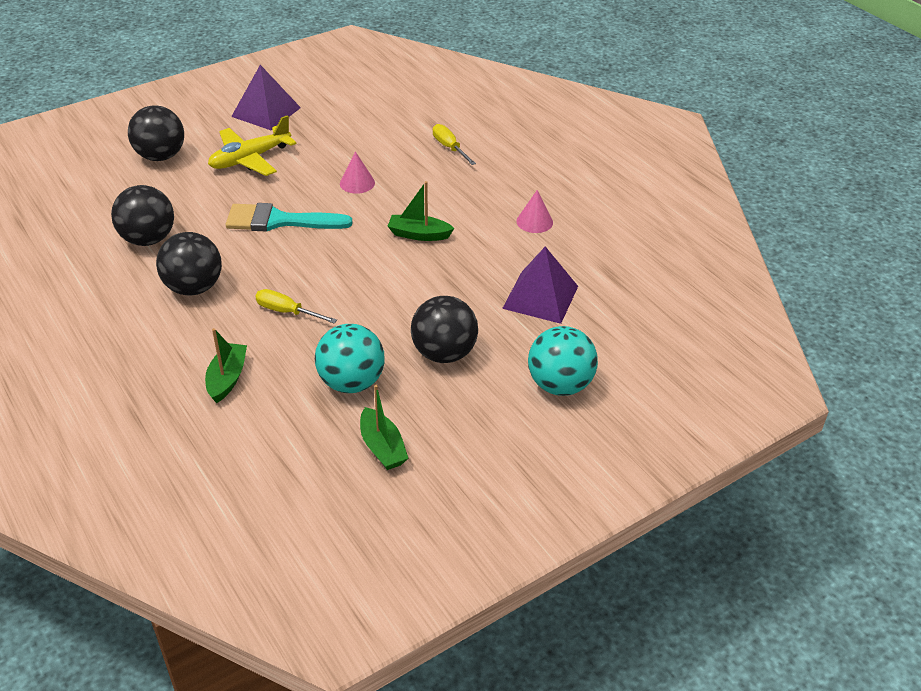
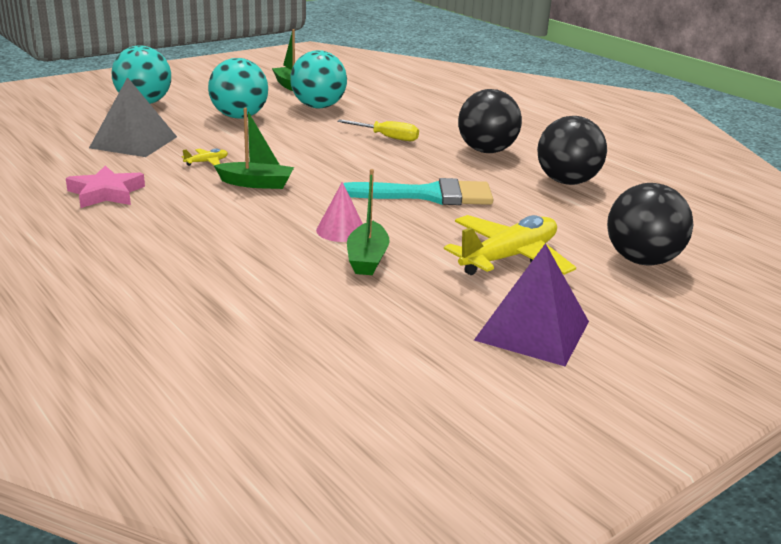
camera: 175 degrees right, 15 degrees down
(227, 378) = (420, 110): green boat -> green boat (367, 259)
(444, 353) = (239, 117): black ball -> turquoise ball
(449, 147) = (198, 275): yellow screwdriver -> none
(465, 265) = (206, 162): none -> yellow plane
(534, 221) = (106, 193): pink cone -> pink star
(540, 297) = (133, 142): purple pyramid -> grey pyramid

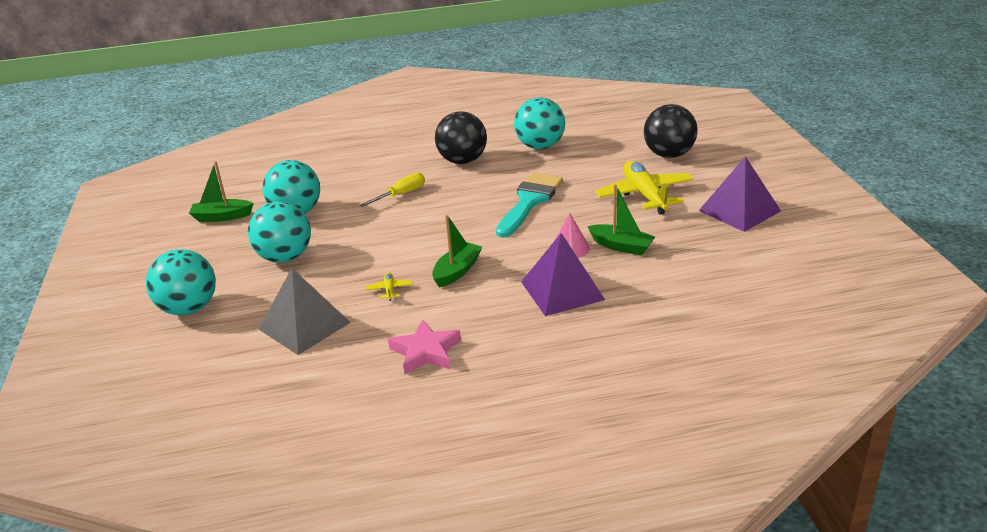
camera: 60 degrees left, 5 degrees up
(247, 239) = (562, 290): none -> purple pyramid
(567, 182) = (540, 146): black ball -> turquoise ball

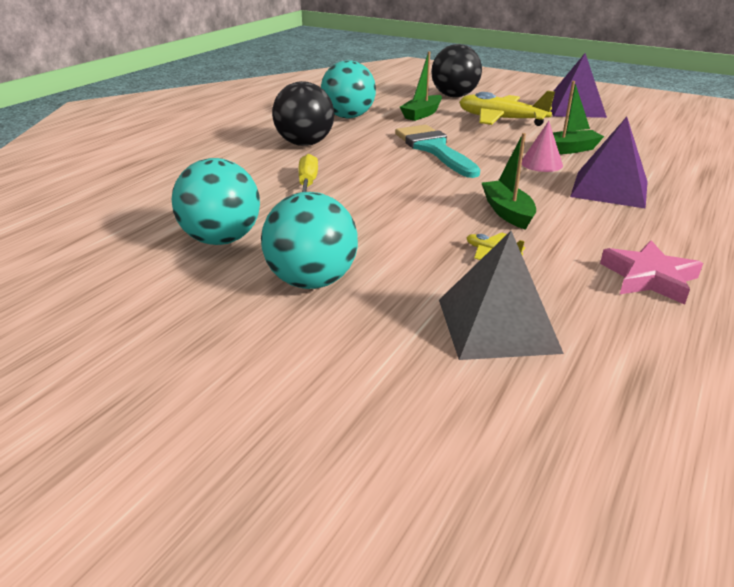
camera: 50 degrees left, 0 degrees up
(189, 309) = (315, 397): turquoise ball -> none
(222, 217) = (119, 285): green boat -> green boat (422, 114)

